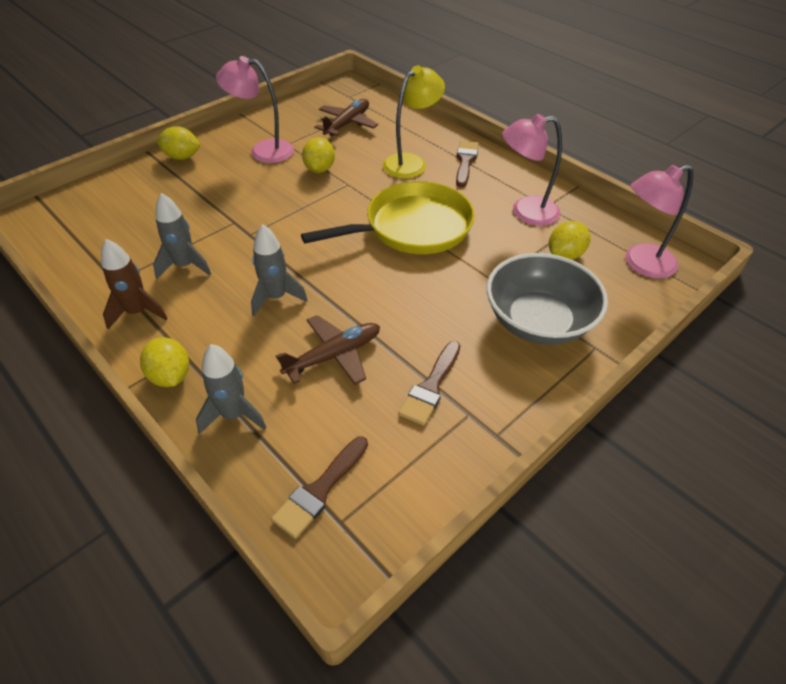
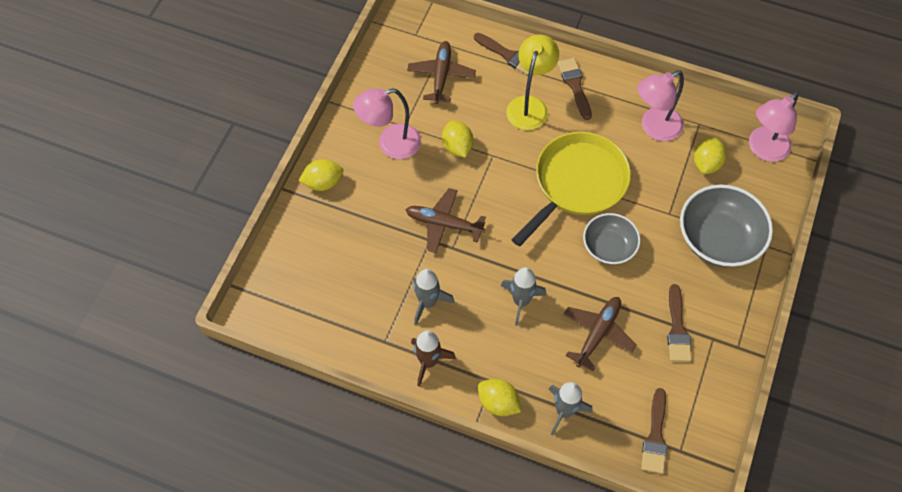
camera: 25 degrees left, 15 degrees up
(257, 215) = (444, 224): none -> brown plane
(406, 286) = (608, 247): none -> grey bowl
(418, 127) = (508, 55): none -> brown brush

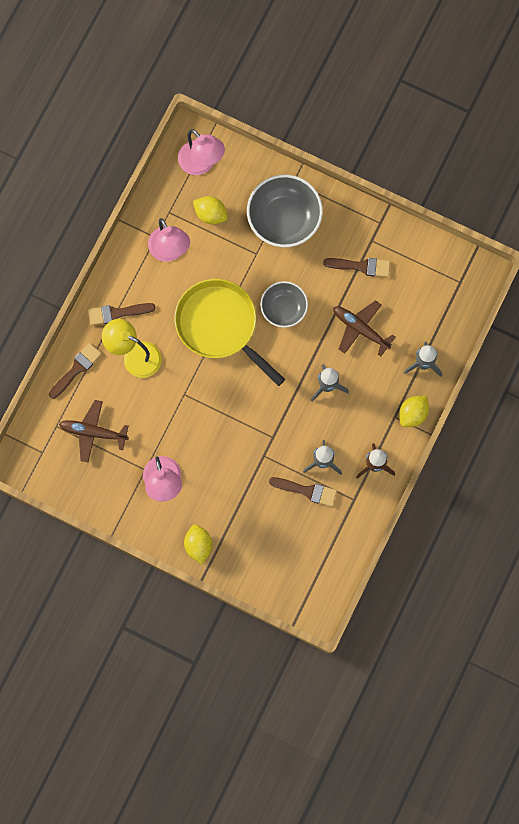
camera: 85 degrees left, 15 degrees up
(444, 224) = (249, 442): brown plane -> none
(457, 147) = (172, 424): yellow lemon -> none
(655, 436) = (448, 298): brown brush -> brown brush (307, 491)

